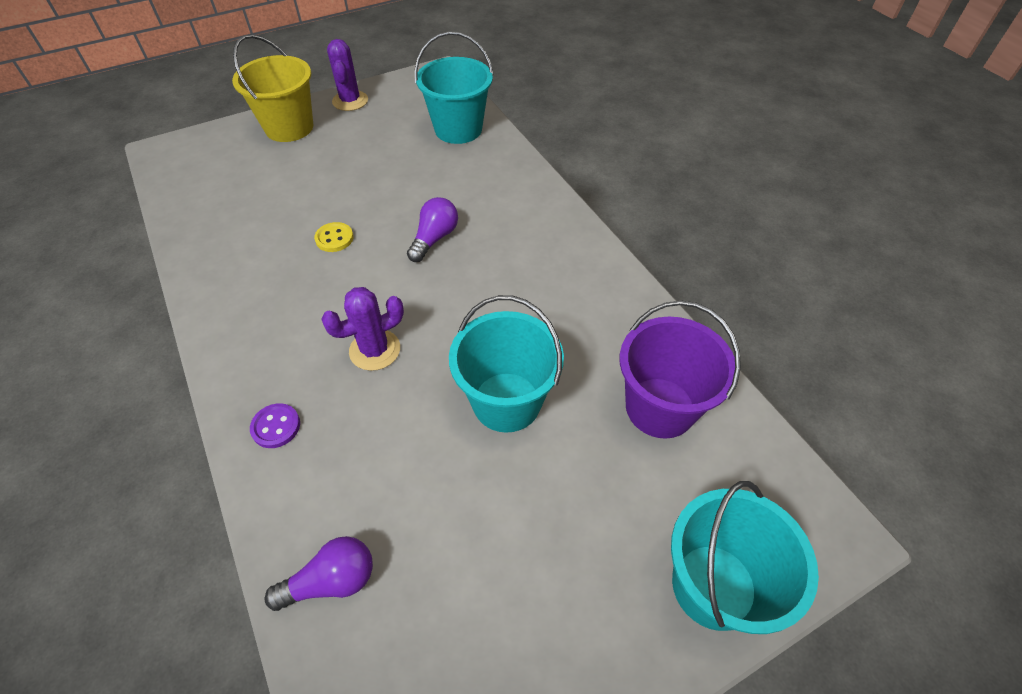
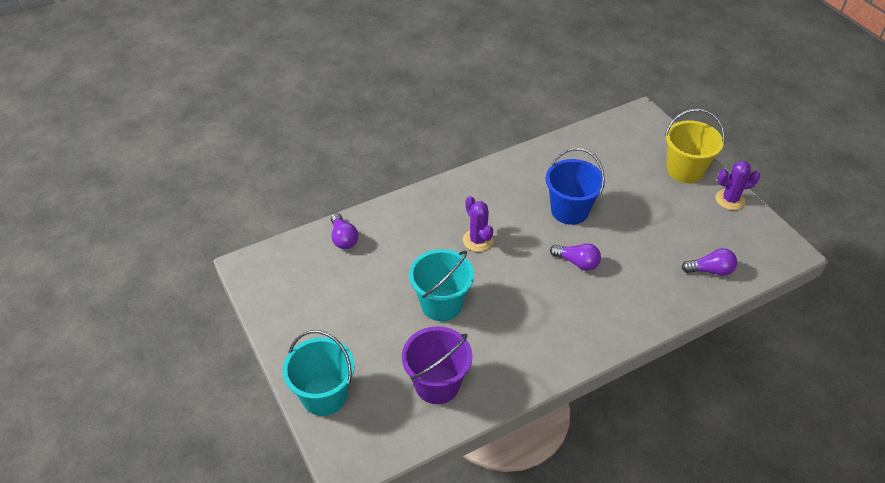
camera: 90 degrees right, 5 degrees down
(276, 427) = (426, 206): purple button -> none
(334, 238) = (569, 210): yellow button -> blue bucket
(458, 129) = (710, 270): turquoise bucket -> purple light bulb

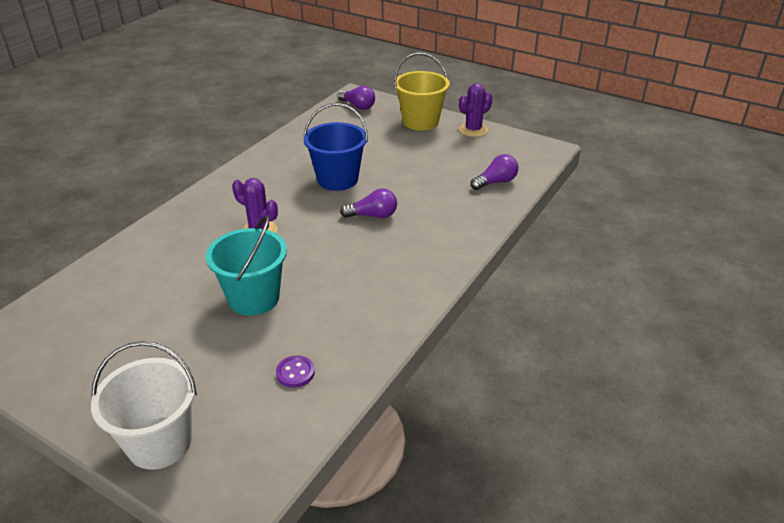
camera: 30 degrees left, 10 degrees down
(324, 395) = (159, 442): turquoise bucket -> white bucket
(343, 238) = (99, 279): purple light bulb -> purple light bulb (358, 106)
(437, 384) = (295, 373): purple bucket -> purple button

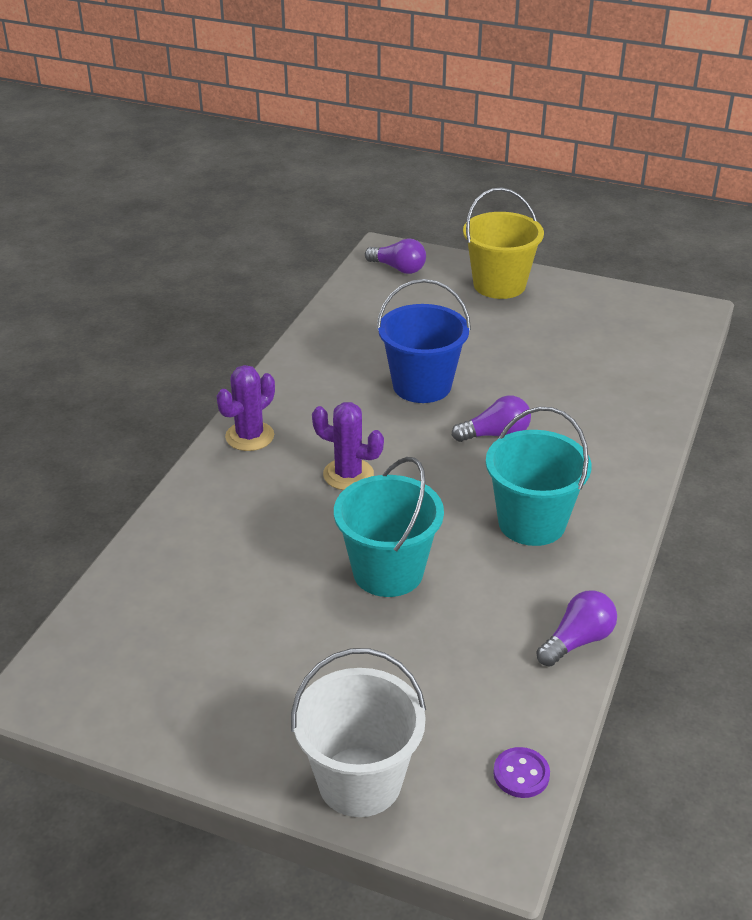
camera: 10 degrees left, 0 degrees up
(295, 373) = (493, 666): purple button -> purple button (521, 774)
(370, 277) = (532, 523): none -> turquoise bucket
(473, 130) = (578, 291): purple cactus -> purple cactus (249, 436)
(495, 182) = (641, 367): purple light bulb -> purple light bulb (577, 641)

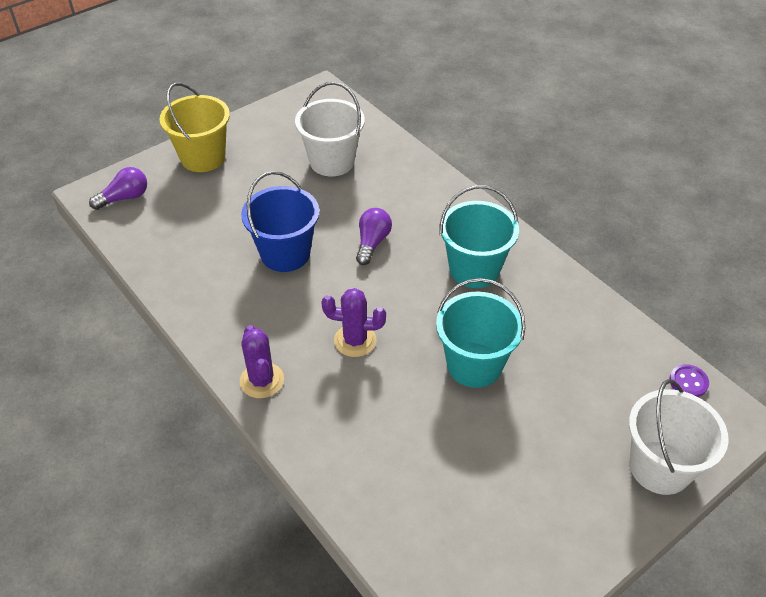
camera: 60 degrees left, 10 degrees up
(348, 474) = (355, 340): purple cactus -> purple cactus turned 45 degrees clockwise
(577, 641) = (593, 302): purple light bulb -> none
(587, 362) = (332, 161): none -> white bucket

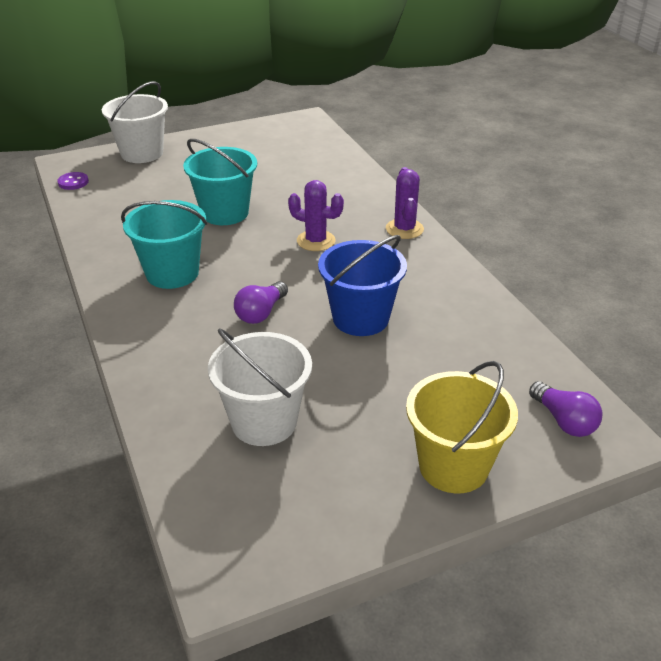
camera: 165 degrees left, 10 degrees down
(124, 198) = (564, 421): purple light bulb -> purple light bulb turned 105 degrees counterclockwise

